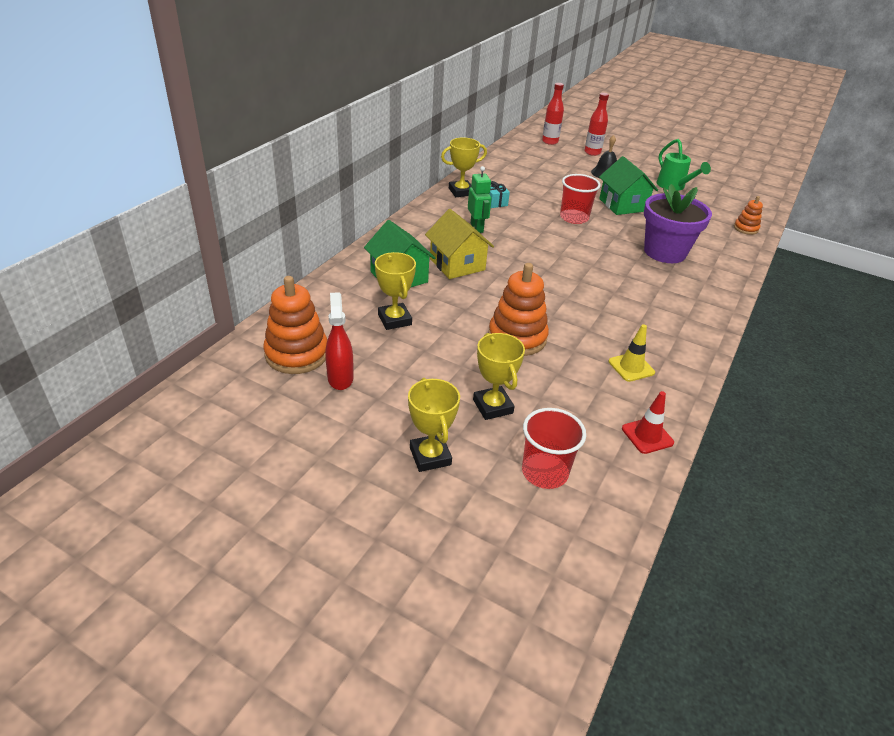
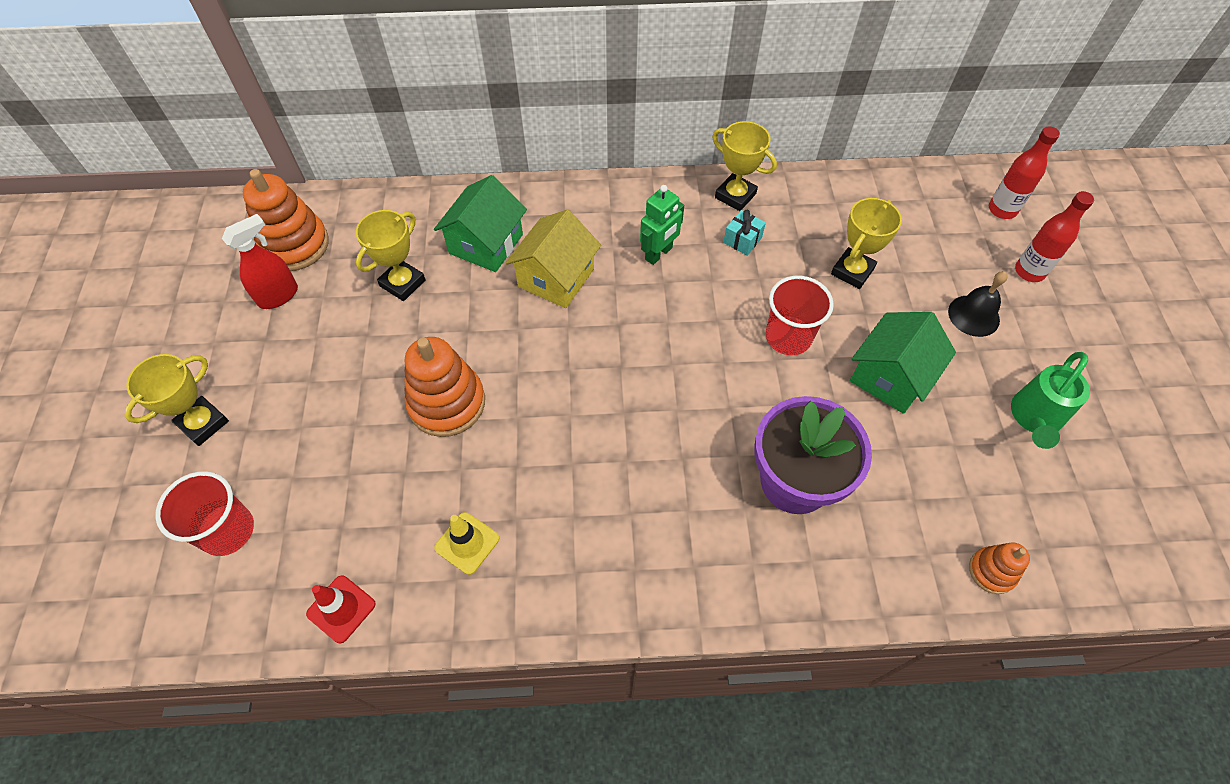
camera: 60 degrees right, 20 degrees up
(492, 406) = (307, 438): yellow trophy -> yellow trophy (852, 271)

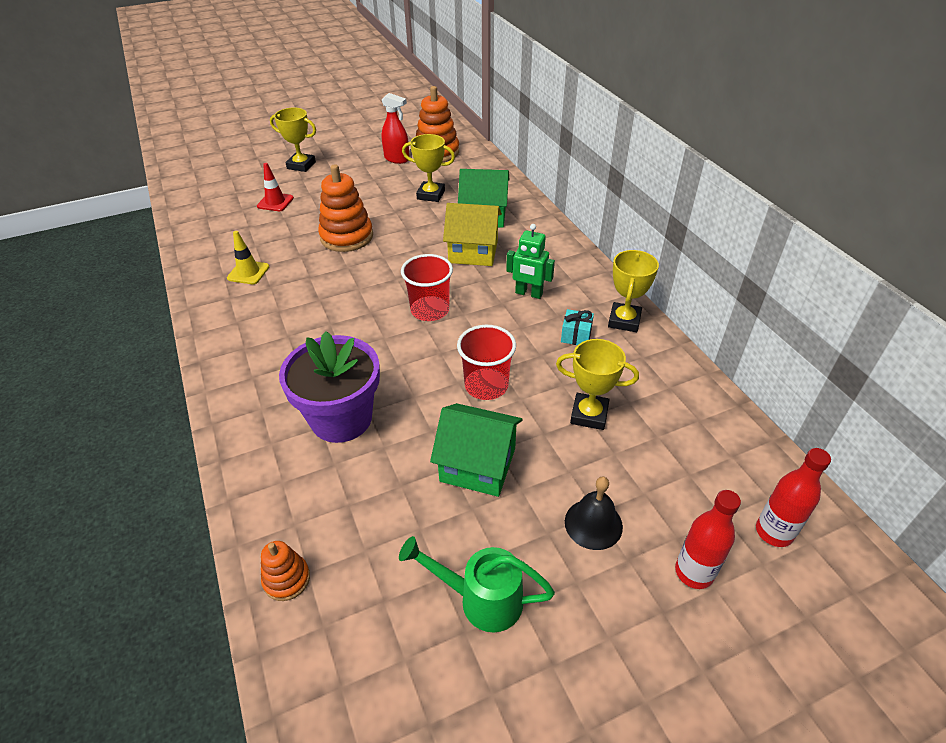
camera: 70 degrees right, 15 degrees down
(227, 530) = (238, 193): red cup -> red cup (430, 310)
(341, 609) = (198, 241): red traffic cone -> red traffic cone (275, 202)

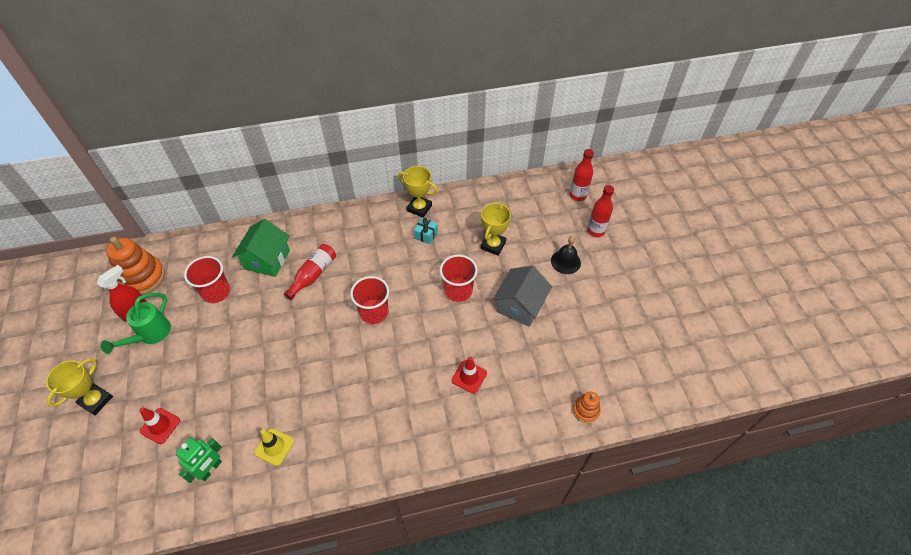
camera: 80 degrees left, 10 degrees up
(341, 418) = (469, 377): purple flower pot -> red traffic cone
(347, 237) = (253, 363): orange stacking toy -> none
(431, 195) = (216, 292): yellow trophy -> red cup
(473, 252) = (313, 275): yellow house -> red bottle
(477, 465) = (520, 306): green house -> grey house
(481, 599) = (604, 318): green watering can -> green watering can (150, 335)
(528, 293) = (376, 251): green robot -> green robot (211, 469)

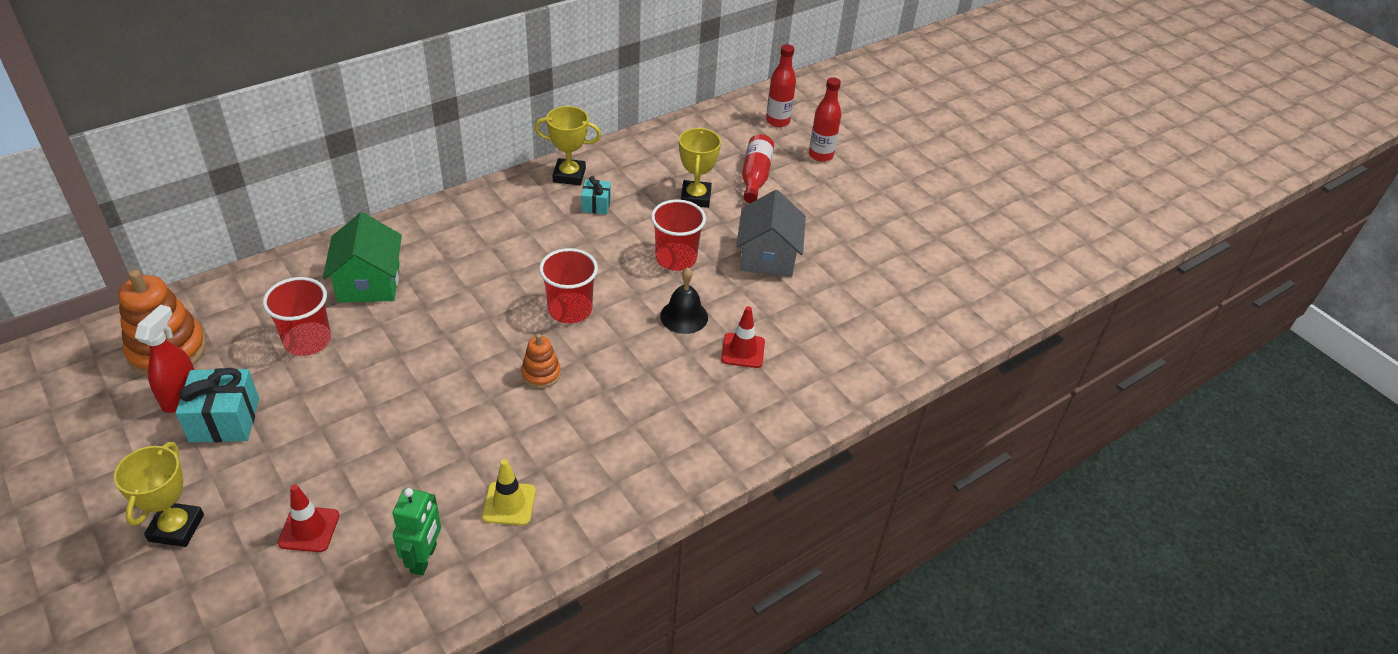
camera: 25 degrees left, 10 degrees down
(150, 335) = (224, 420): green watering can -> turquoise gift
(313, 275) = (453, 286): red bottle -> red bottle (755, 177)
(565, 262) = (800, 196): black bell -> black bell (684, 316)
(585, 410) = (910, 349): orange stacking toy -> orange stacking toy (541, 374)

